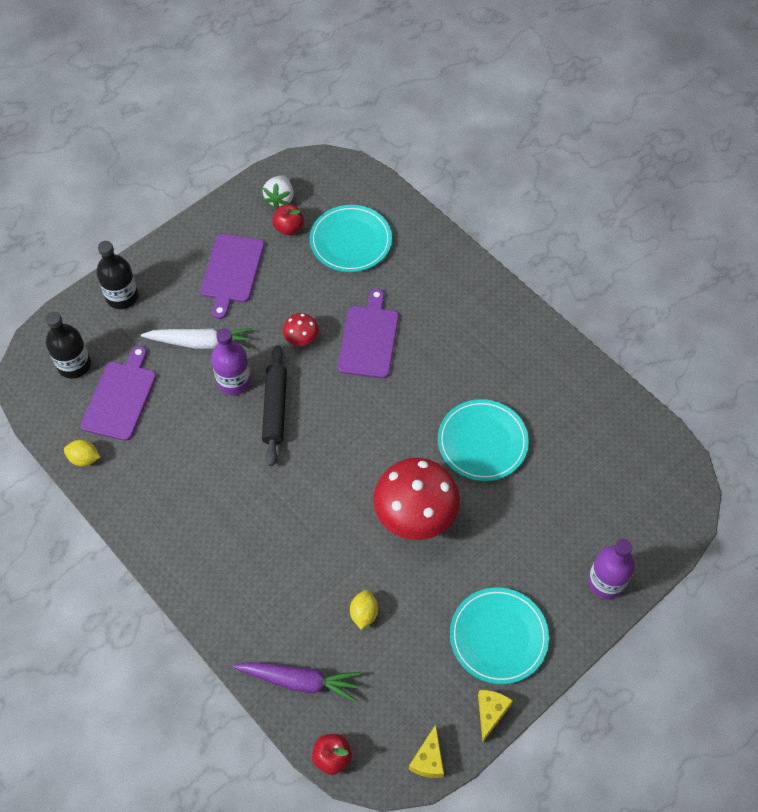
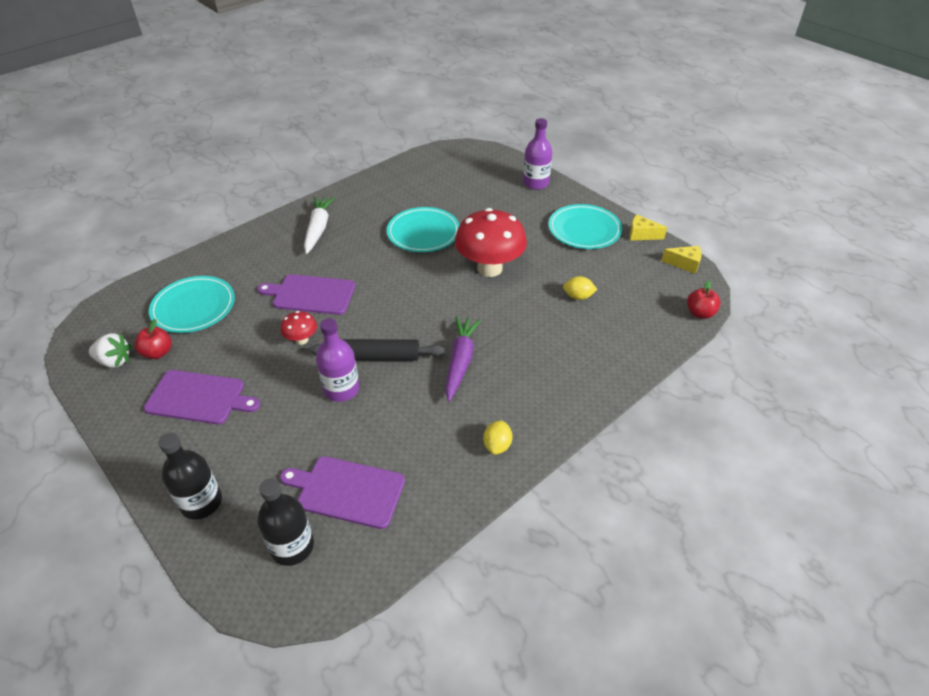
camera: 90 degrees left, 15 degrees down
(84, 458) = (426, 520): yellow lemon -> yellow lemon (497, 445)
(200, 343) = (287, 420): white carrot -> white carrot (318, 229)
(300, 681) = (643, 333): purple carrot -> purple carrot (460, 361)

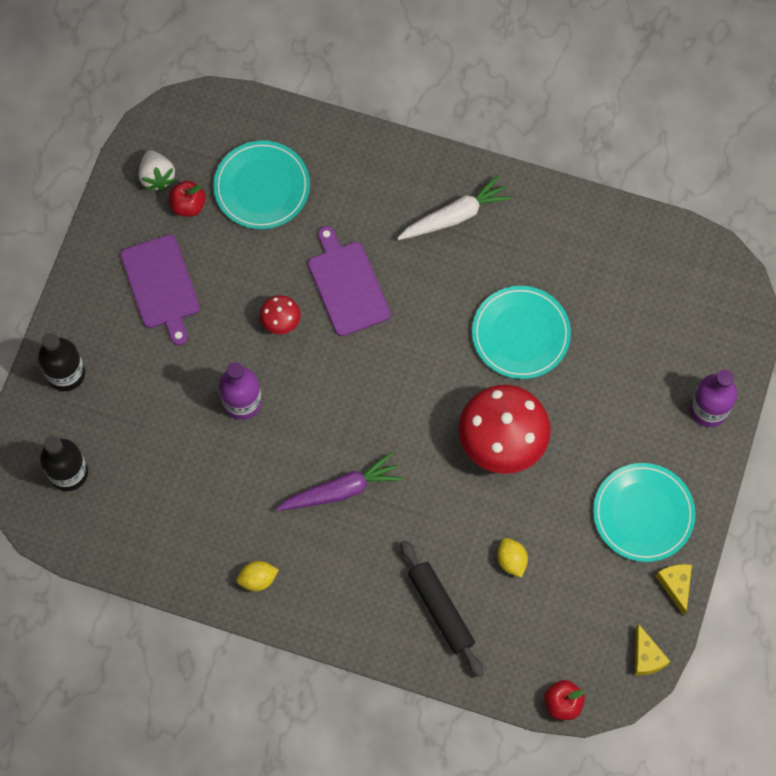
camera: 60 degrees right, 25 degrees up
(347, 491) = (140, 480): purple cutting board -> none
(378, 357) = (302, 408): black rolling pin -> black rolling pin (441, 610)

